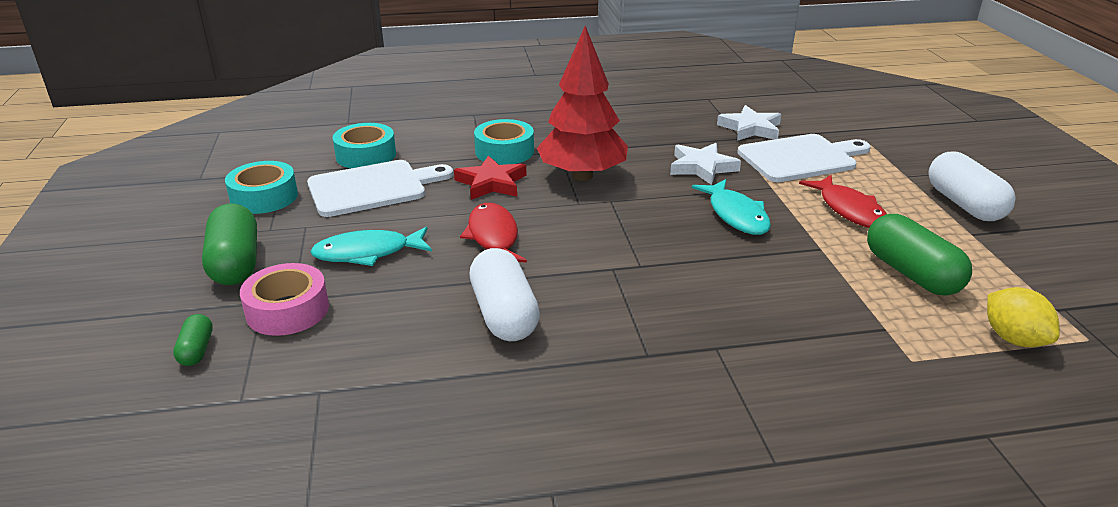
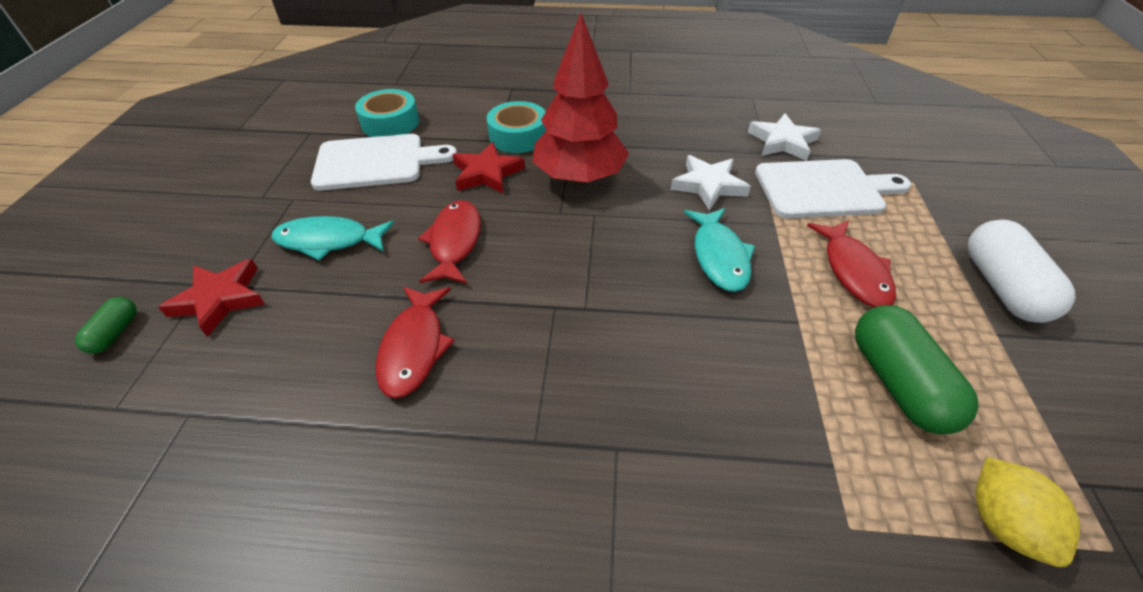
camera: 15 degrees right, 15 degrees up
(235, 263) = (209, 232): green capsule -> none
(264, 197) = (277, 158): turquoise tape -> none
(287, 310) = (220, 299): pink tape -> red star
(504, 314) = (414, 348): white capsule -> red fish

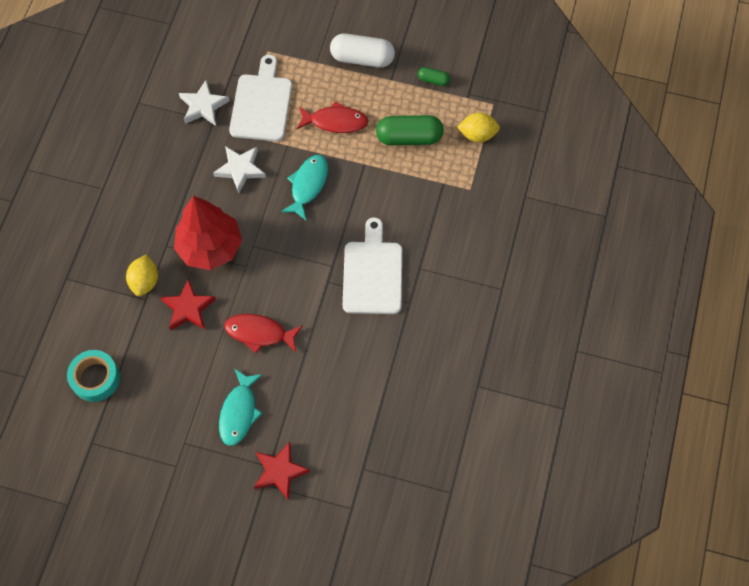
camera: 80 degrees left, 20 degrees up
(115, 333) = (295, 526): green capsule -> green capsule (433, 80)
(375, 162) = (152, 387): white cutting board -> white cutting board (372, 273)
(414, 348) = (342, 357): red fish -> none
(518, 136) = (145, 281): turquoise tape -> yellow lemon
(719, 256) = (308, 185): turquoise fish -> turquoise fish turned 75 degrees counterclockwise

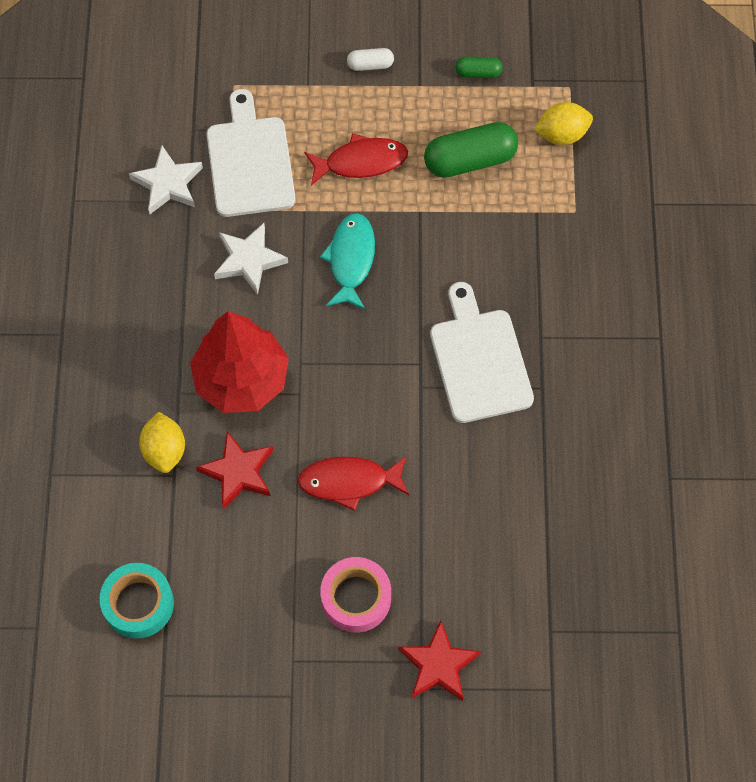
camera: 15 degrees left, 0 degrees up
(239, 412) = (356, 598): turquoise fish -> pink tape
(362, 58) = (370, 65): white capsule -> white capsule, size x0.50

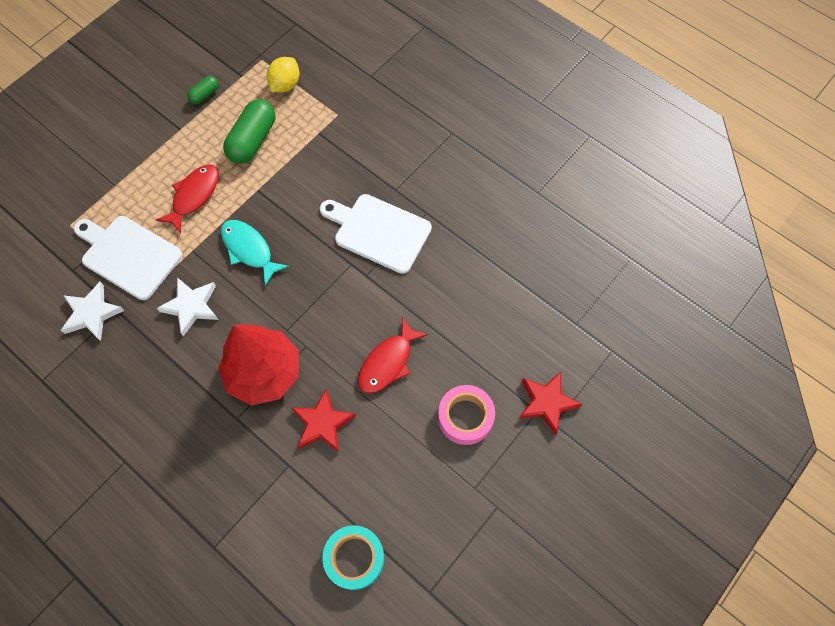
camera: 50 degrees left, 0 degrees up
(164, 450) = (266, 458): yellow lemon -> none
(370, 65) = (139, 143): white capsule -> none

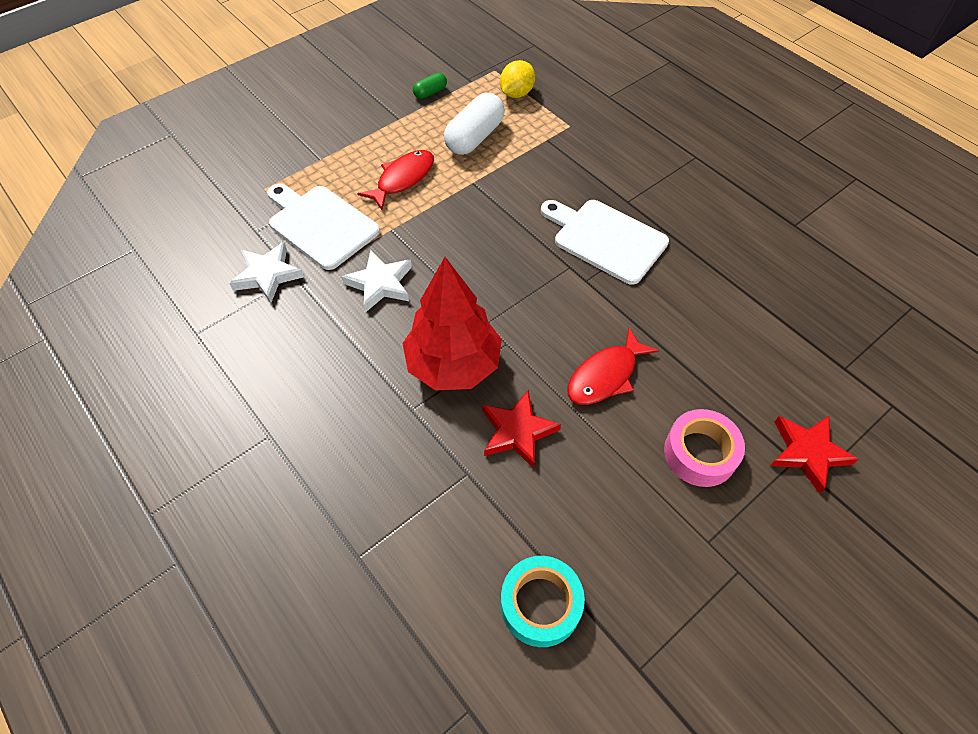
camera: 10 degrees right, 10 degrees down
(249, 250) = (455, 237): turquoise fish -> none
(252, 140) = (474, 137): green capsule -> white capsule

